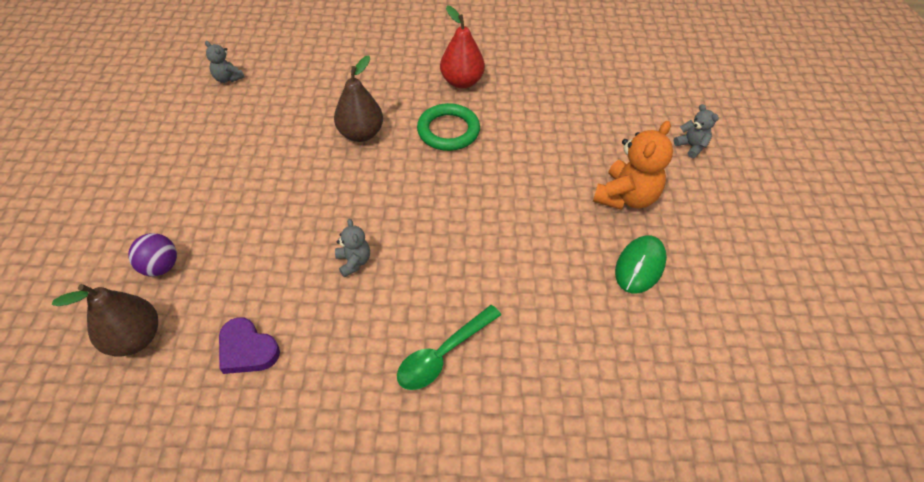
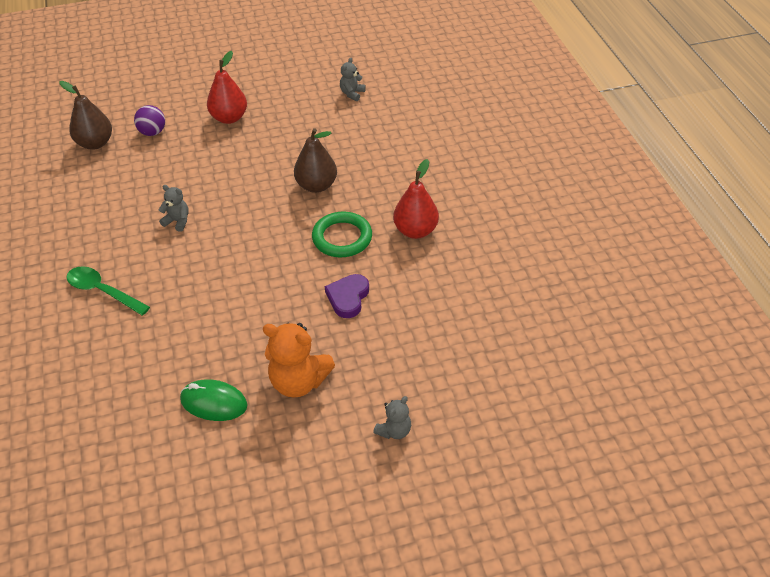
camera: 75 degrees right, 5 degrees down
(191, 185) = (229, 118): none -> red pear
(247, 349) = (93, 193): purple heart -> purple heart (348, 298)
(354, 262) = (177, 221): grey teddy bear -> grey teddy bear turned 120 degrees counterclockwise

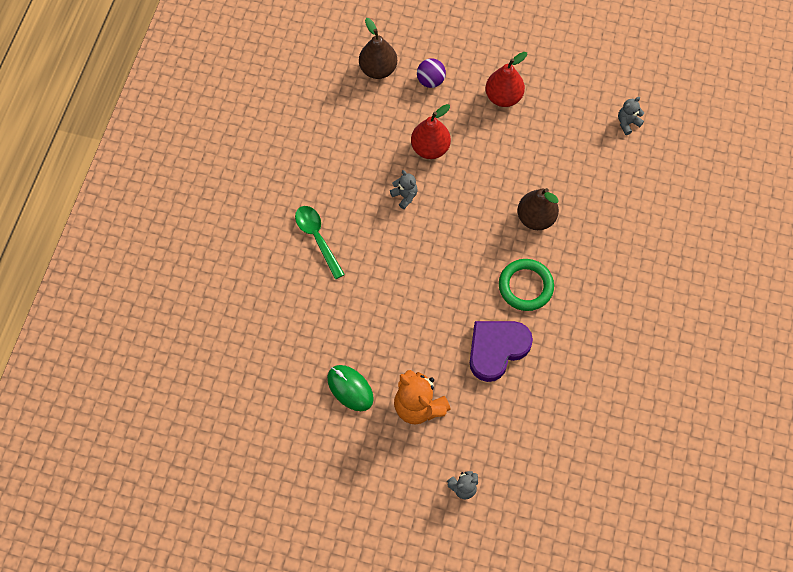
camera: 30 degrees right, 20 degrees up
(348, 298) = (496, 349): purple heart -> purple heart, size x1.56
(415, 231) = (589, 312): red pear -> red pear (430, 148)

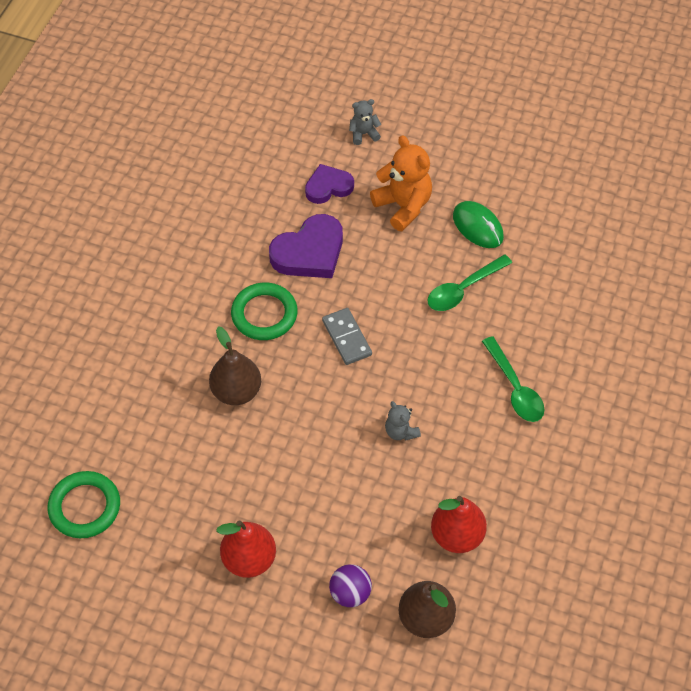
camera: 175 degrees left, 10 degrees down
(361, 324) = (463, 289): none -> green spoon
(430, 148) = (361, 493): red pear -> red pear (457, 535)
(454, 270) = (347, 338): none -> grey domino
(489, 421) = (328, 187): none -> purple heart
(627, 123) = (85, 507): grey teddy bear -> green ring

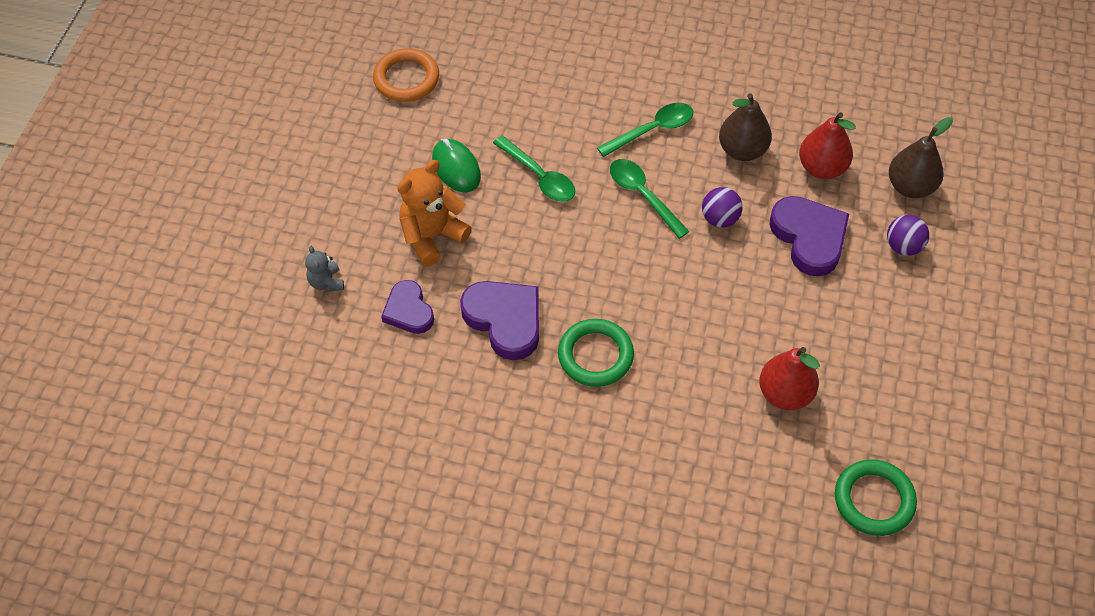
camera: 95 degrees left, 0 degrees up
(236, 391) = (700, 370): brown pear -> brown pear (742, 150)
(249, 559) = (892, 334): red pear -> red pear (785, 394)
(347, 338) = (615, 274): grey domino -> none
(370, 507) = (809, 238): none -> purple heart
(401, 431) = (720, 219): grey teddy bear -> purple ball
(434, 370) = (643, 196): none -> green spoon
(478, 227) = (456, 168): green mouse -> green mouse turned 75 degrees counterclockwise
(587, 194) = (406, 79): none -> orange ring

